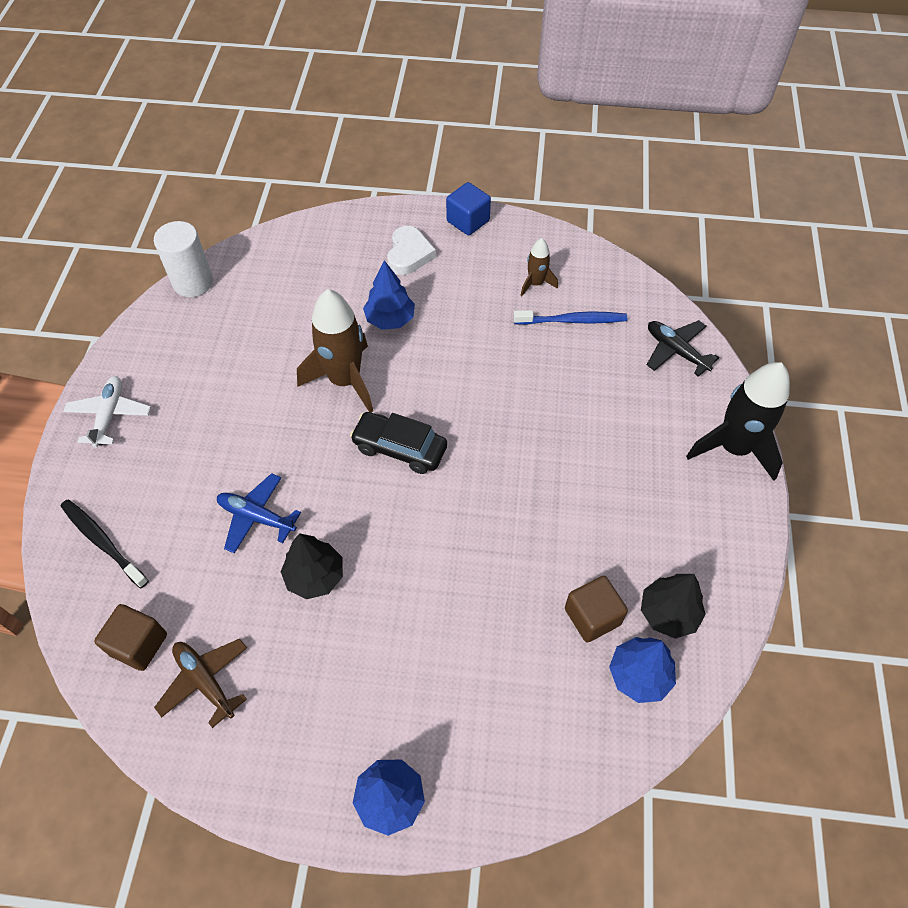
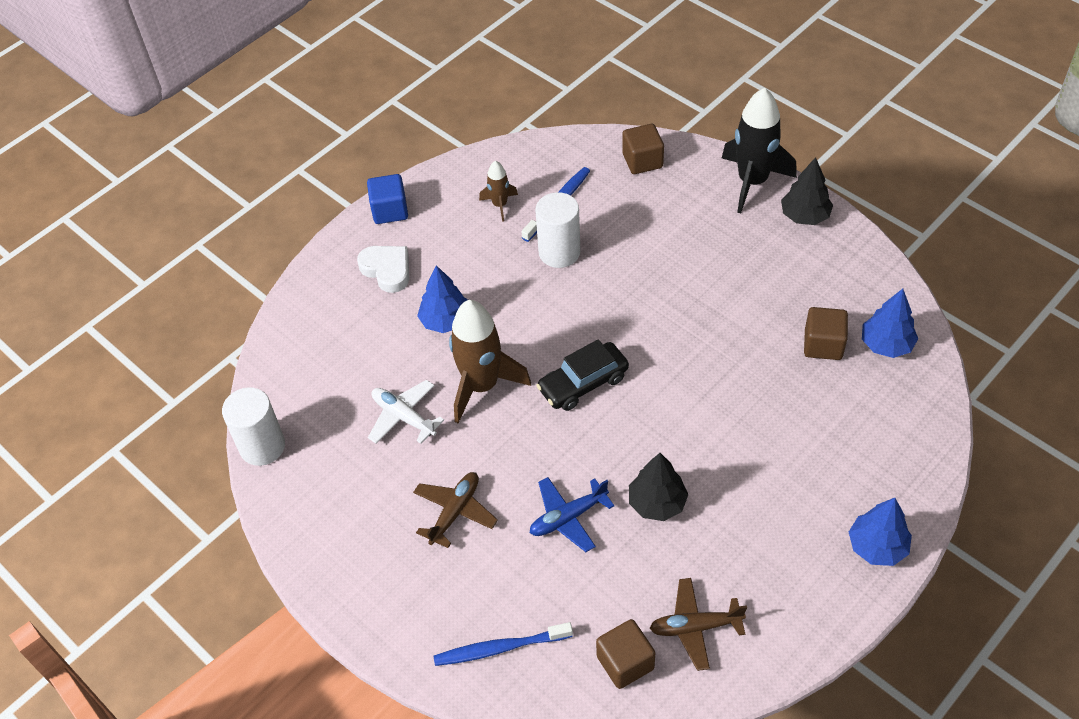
camera: 50 degrees left, 5 degrees down
(103, 542) = (500, 648): black toothbrush -> blue toothbrush
(110, 415) = (362, 584): white plane -> white plane (404, 417)
(212, 435) = (455, 512): none -> brown plane
(522, 351) = (559, 252): none -> white cylinder
(668, 613) = (852, 300): black tree -> black tree (804, 216)
(676, 351) = (642, 161): black plane -> brown cube

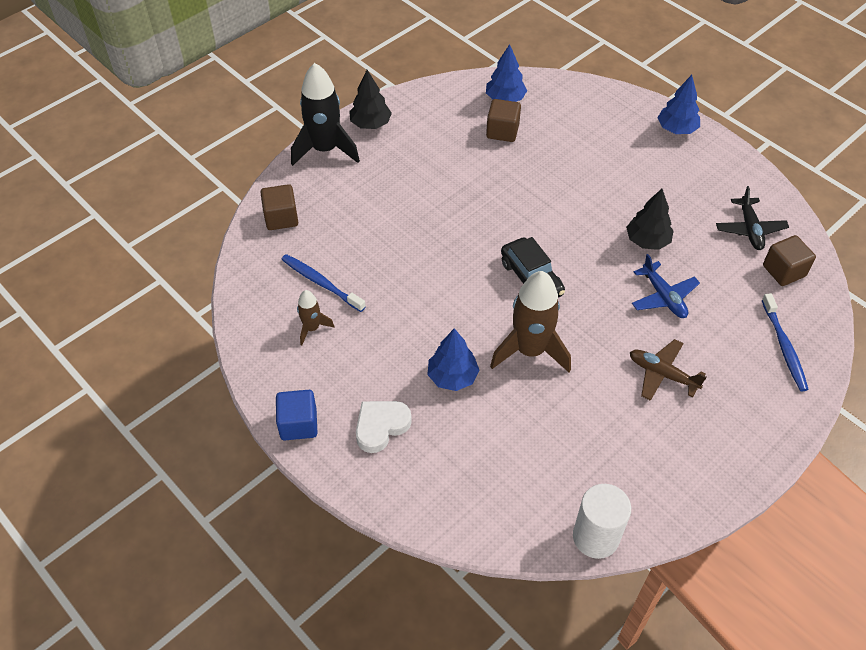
camera: 90 degrees left, 0 degrees up
(404, 417) = (562, 412): white plane -> none
(559, 252) = (381, 285): white cylinder -> none
(695, 627) = (750, 229): brown plane -> black plane

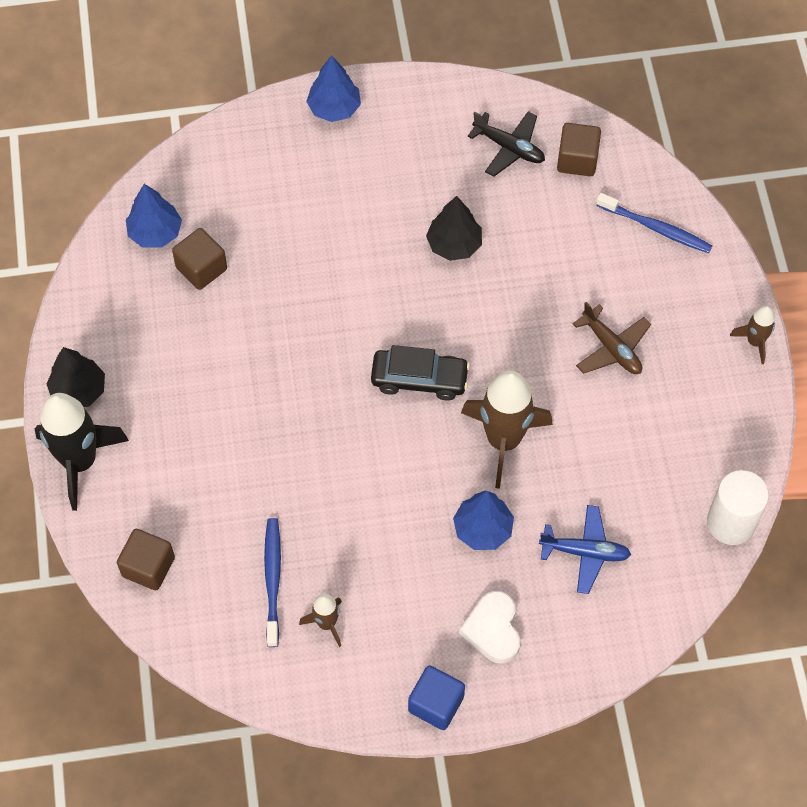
camera: 55 degrees left, 10 degrees up
(321, 283) = (273, 580): blue toothbrush -> blue toothbrush turned 105 degrees clockwise
(662, 374) = (611, 348): brown plane -> brown plane turned 105 degrees counterclockwise
(663, 297) = (529, 281): blue plane -> blue plane (585, 552)
(761, 465) = (754, 342): none -> brown rocket

